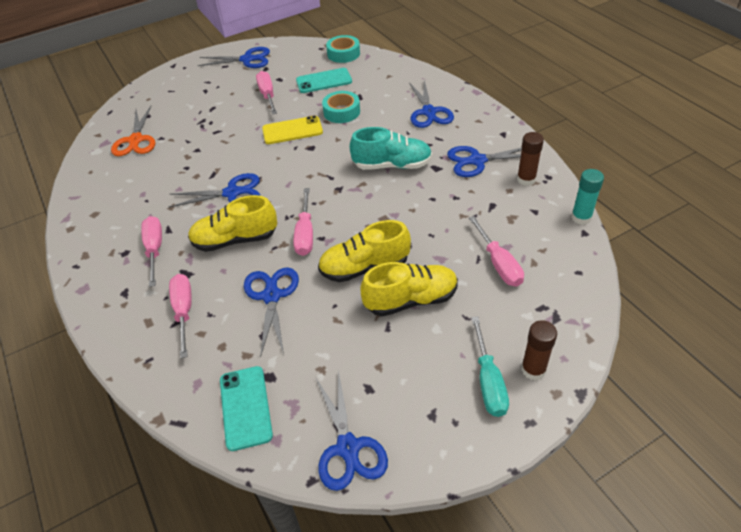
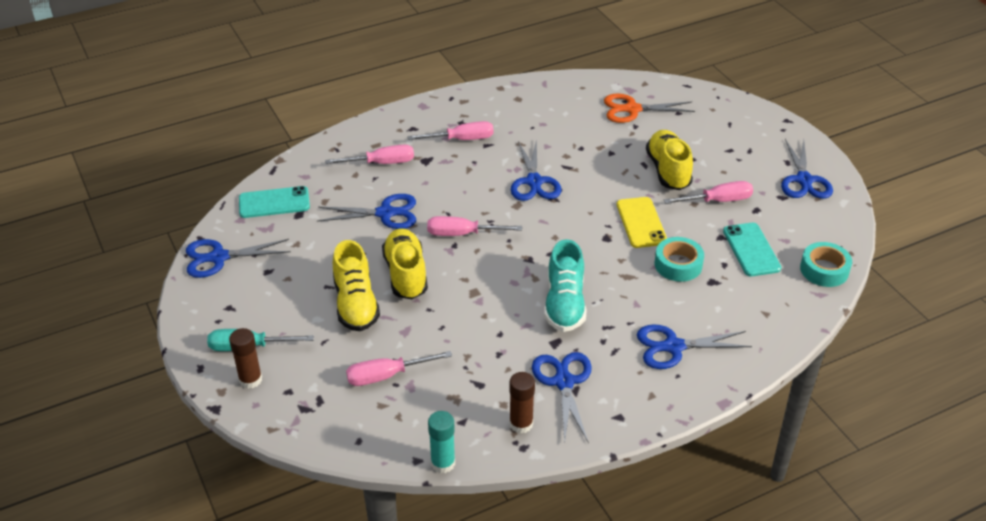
camera: 90 degrees right, 5 degrees down
(235, 240) = (463, 188): yellow shoe -> yellow shoe (668, 170)

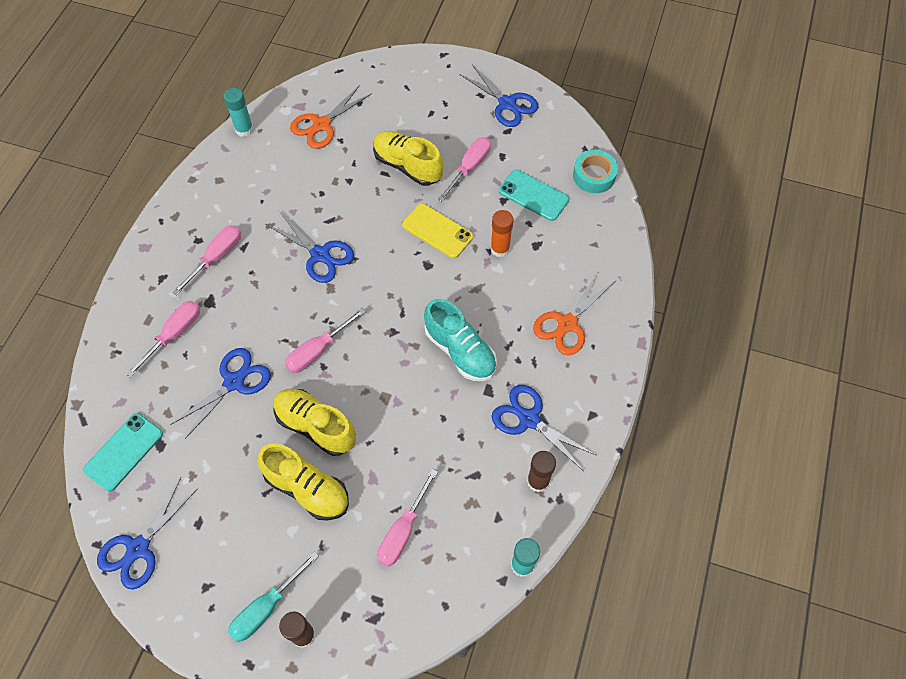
camera: 45 degrees left, 20 degrees up
(571, 81) = (244, 129): none -> turquoise glue stick
(673, 347) = (567, 324): blue scissors -> orange scissors
(678, 265) = (500, 249): turquoise tape -> orange glue stick

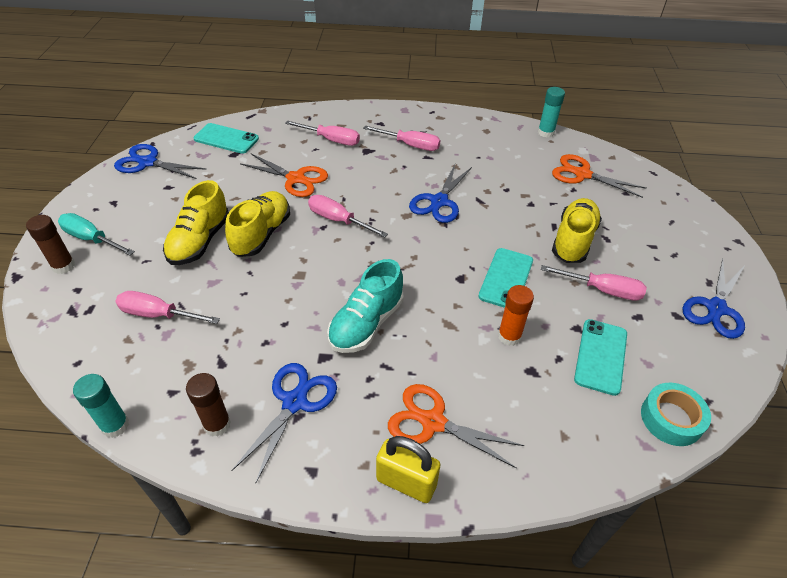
camera: 75 degrees right, 15 degrees down
(234, 382) = (296, 179): blue scissors -> orange scissors
(437, 231) = (506, 278): yellow phone -> turquoise phone
(612, 353) = (406, 482): none -> yellow padlock

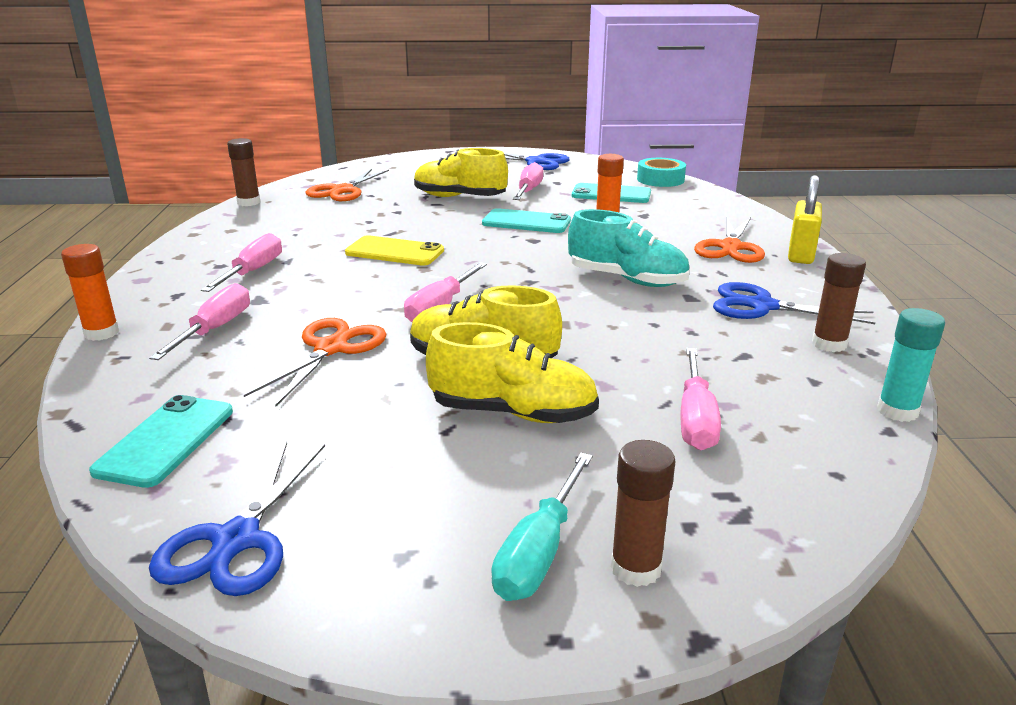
camera: 95 degrees left, 20 degrees down
(337, 108) = (101, 333): none -> orange glue stick
(439, 202) = (394, 252): blue scissors -> yellow phone
(546, 132) = (248, 202): turquoise glue stick -> brown glue stick

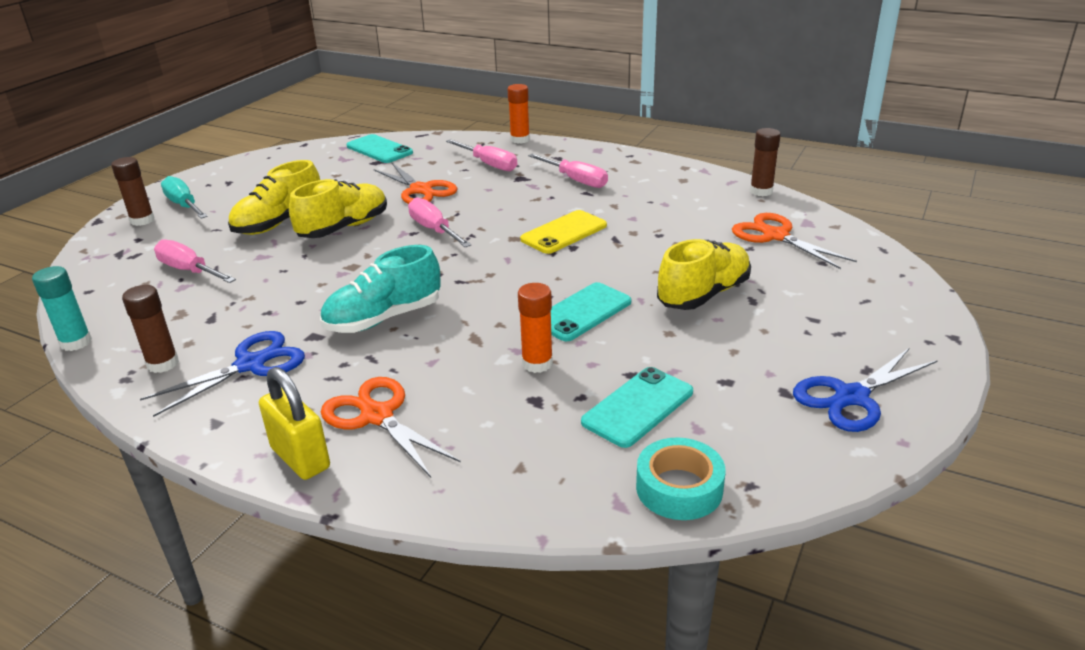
camera: 120 degrees right, 5 degrees up
(236, 540) = (287, 157): blue scissors -> none
(528, 190) = (700, 347): pink screwdriver -> none

